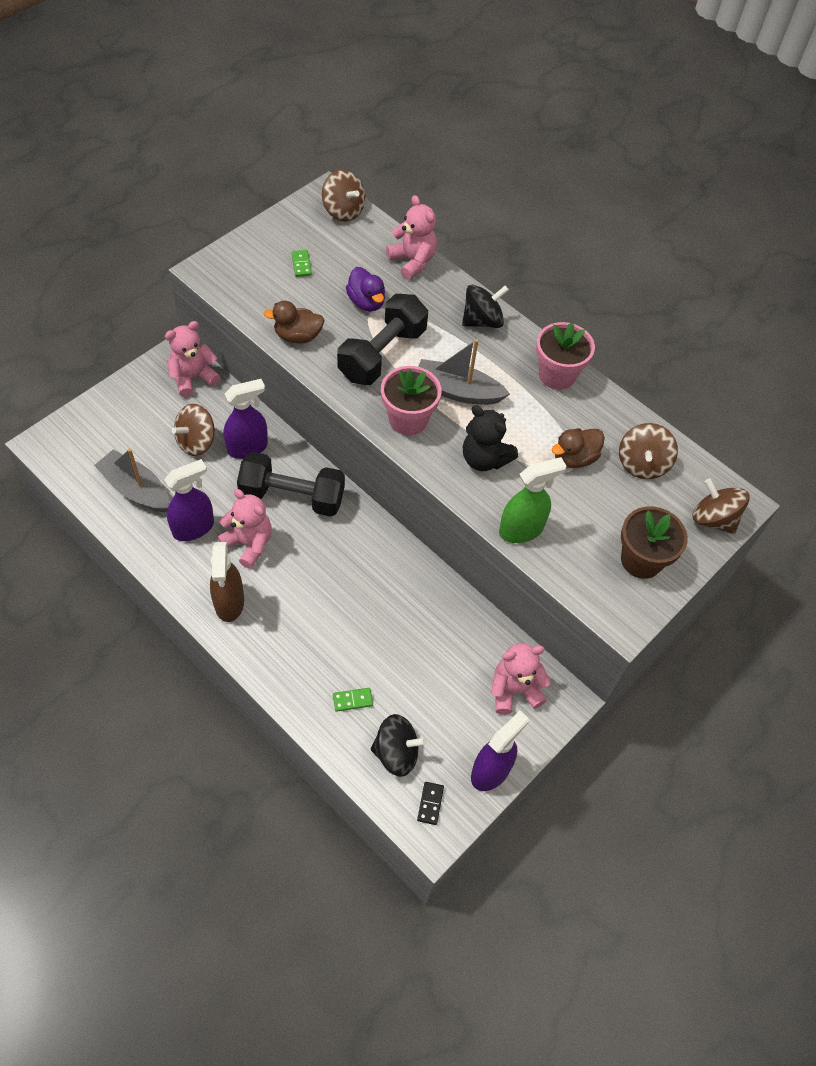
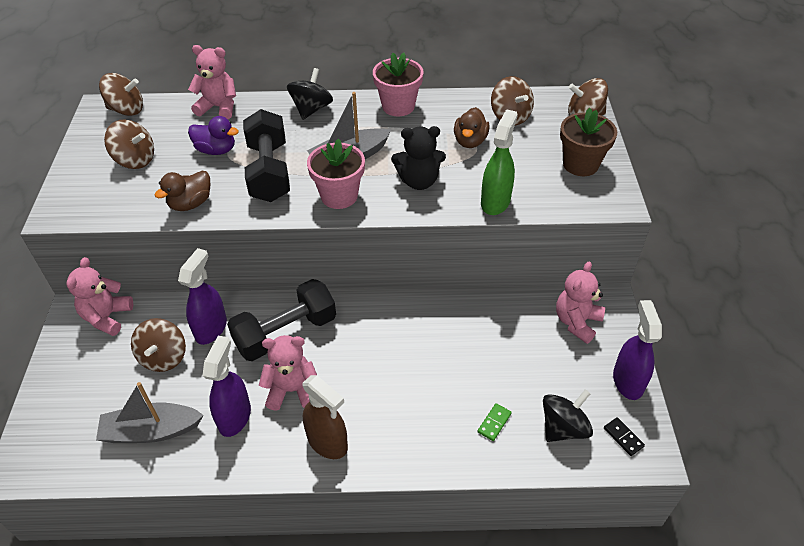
camera: 40 degrees left, 10 degrees down
(301, 264) = (135, 160): green domino -> brown spinning top

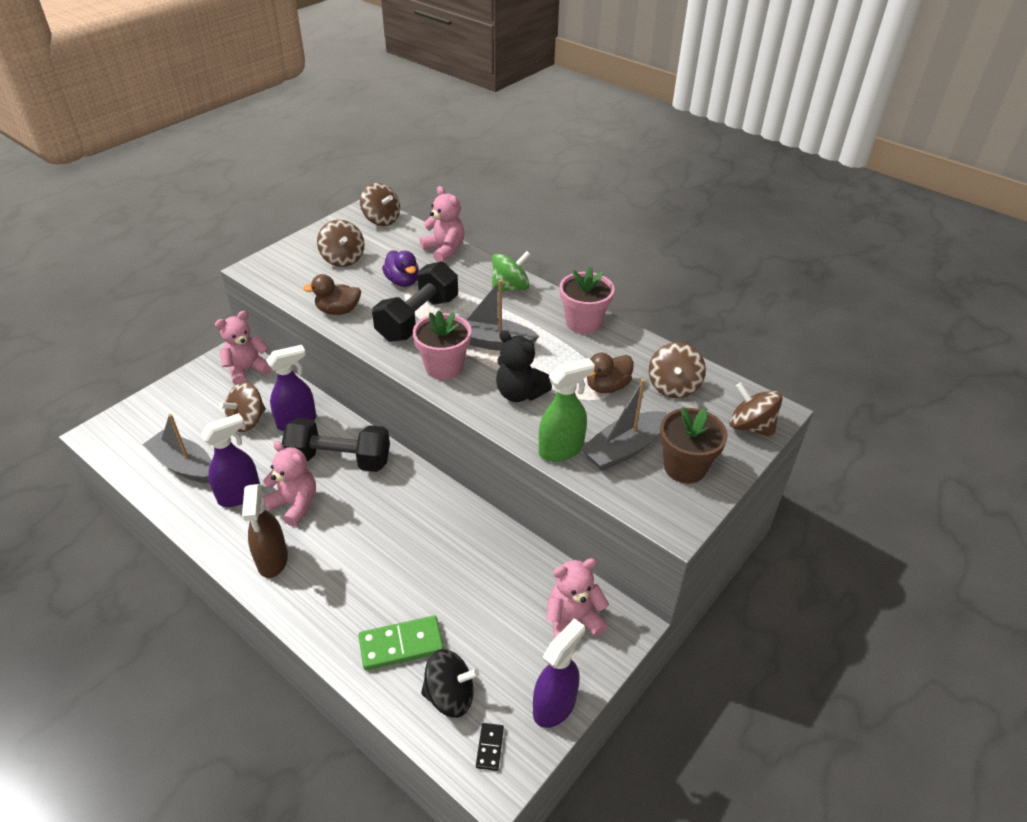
camera: 40 degrees right, 5 degrees down
(311, 109) = (510, 288): black spinning top -> green spinning top
(494, 423) = (401, 645): green domino -> green domino, size x1.95
(532, 176) = (623, 449): none -> grey boat

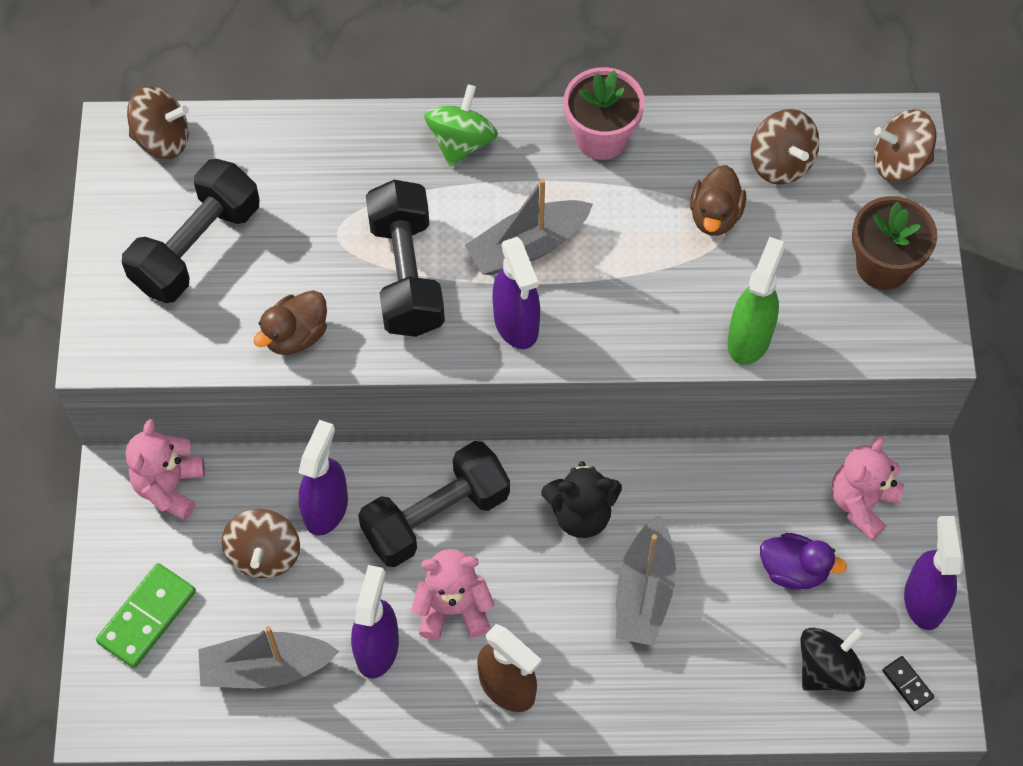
camera: 40 degrees left, 20 degrees up
(343, 259) = (196, 247): brown spinning top -> black dumbbell
(401, 645) = (733, 661): green domino -> green domino (147, 617)
(403, 281) = (319, 229): purple duck -> purple duck (794, 570)
(444, 250) = (310, 135): pink teddy bear -> none
(444, 367) = (516, 323): pink flower pot -> purple spray bottle
(520, 393) = (635, 296): black teddy bear -> black teddy bear (581, 514)
(623, 449) = (807, 288): grey boat -> grey boat (644, 592)

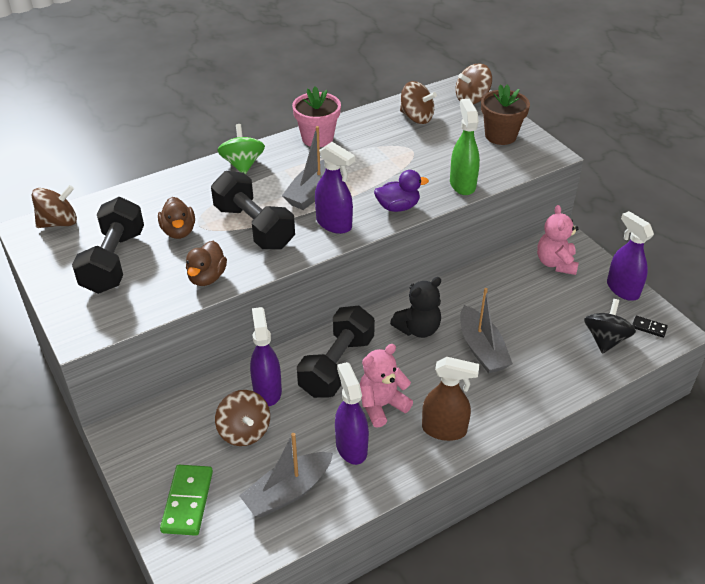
camera: 30 degrees left, 20 degrees down
(169, 487) = (157, 423): pink teddy bear -> none
(715, 215) = (402, 146): brown duck -> brown duck (179, 231)
(794, 570) = (549, 305): purple duck -> purple duck (398, 207)

